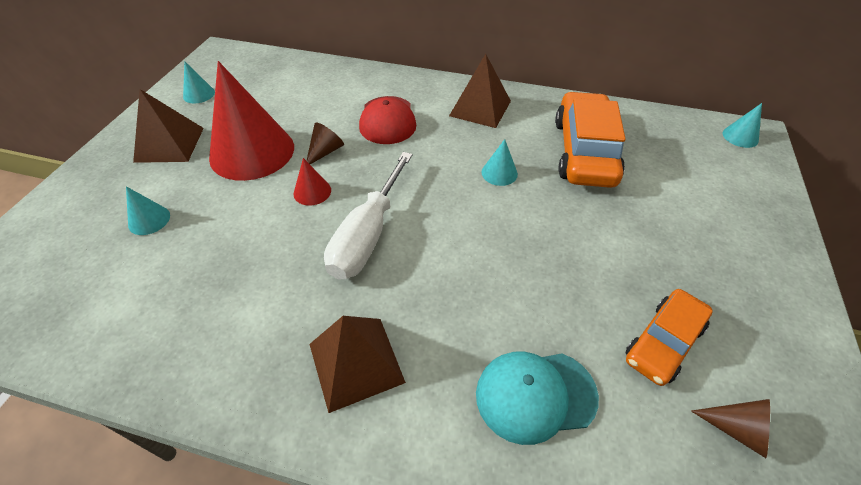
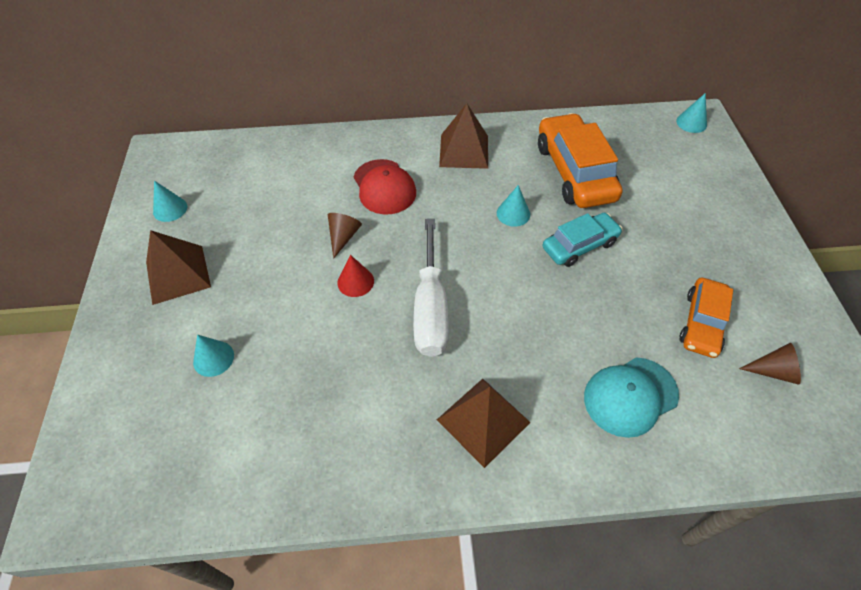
camera: 20 degrees left, 5 degrees up
(252, 152) = (270, 258): red cone -> none
(555, 220) = (579, 245): none -> turquoise car

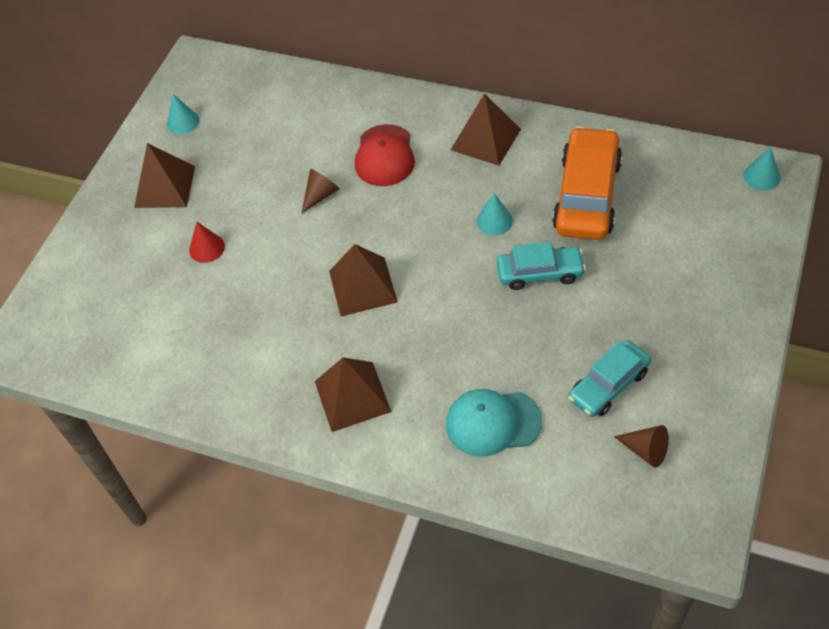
camera: 30 degrees right, 0 degrees up
(213, 358) = (163, 269): turquoise cone -> none
(355, 281) = (310, 241): red cone -> red cone (207, 248)
(430, 308) = (362, 286): white screwdriver -> brown pyramid
(701, 323) = (608, 385): orange car -> turquoise car

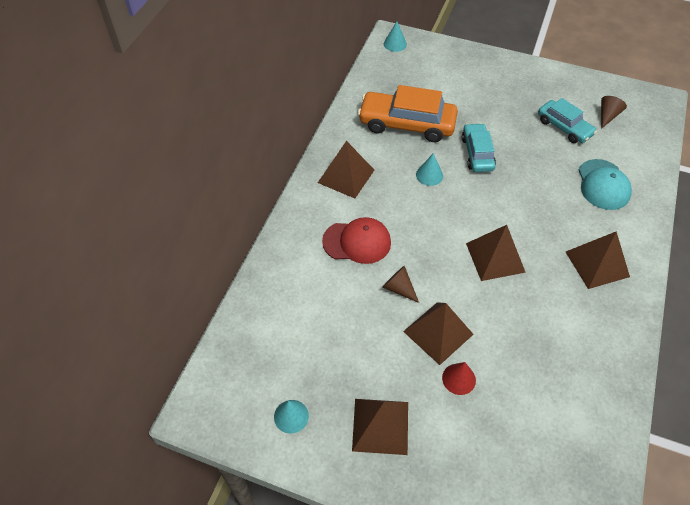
camera: 95 degrees left, 0 degrees up
(262, 230) = (438, 332): none -> brown pyramid

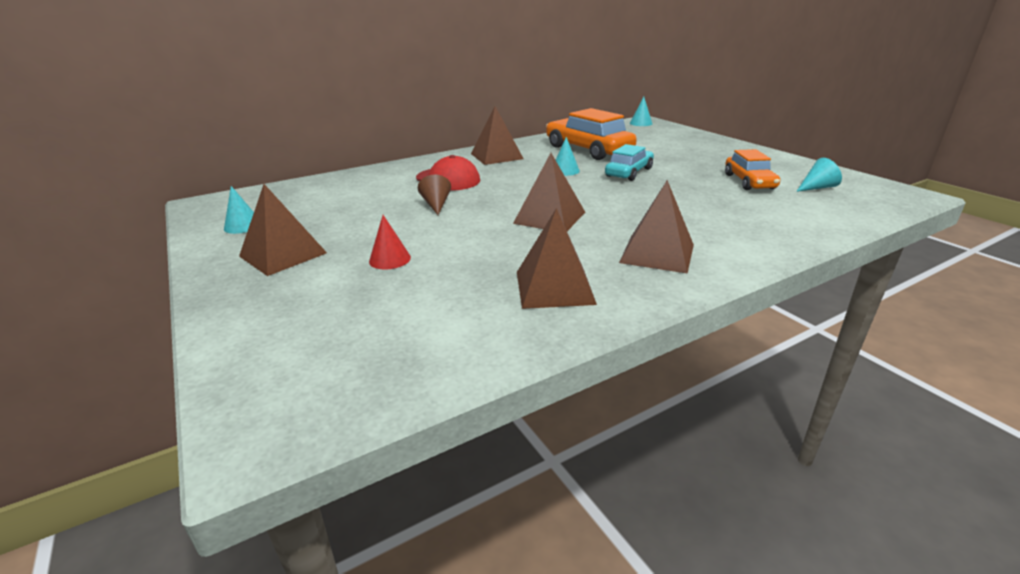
camera: 40 degrees right, 25 degrees down
(438, 332) = (422, 233): brown pyramid -> brown pyramid (554, 287)
(564, 127) = (749, 182): turquoise car -> orange car
(603, 185) = (746, 217): turquoise cap -> none
(607, 116) = (817, 188): brown cone -> turquoise cone

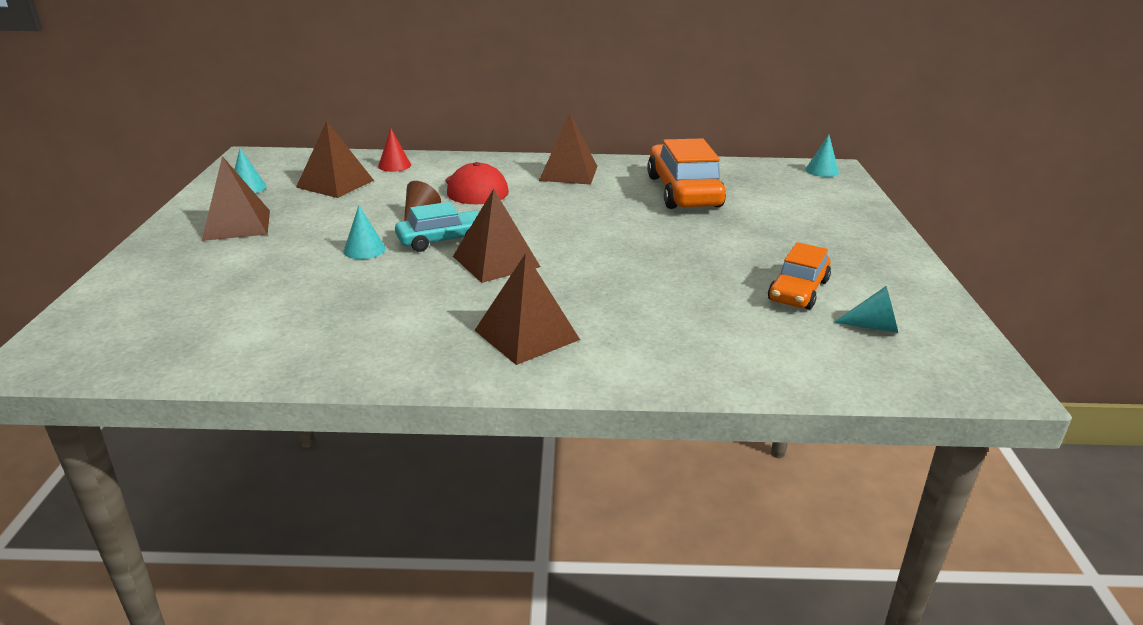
camera: 30 degrees right, 0 degrees up
(390, 259) = (301, 257): red cone -> red cone (394, 165)
(554, 287) = (379, 331): brown pyramid -> brown pyramid (335, 183)
(565, 170) = (608, 212): turquoise cone -> turquoise cone (364, 249)
(629, 172) = (674, 235): turquoise car -> turquoise car (443, 240)

